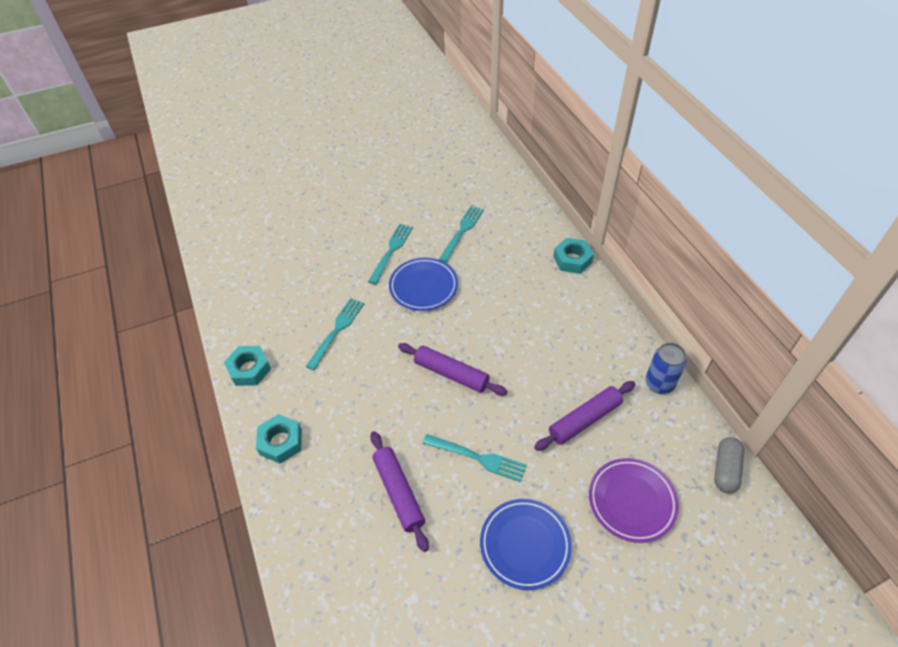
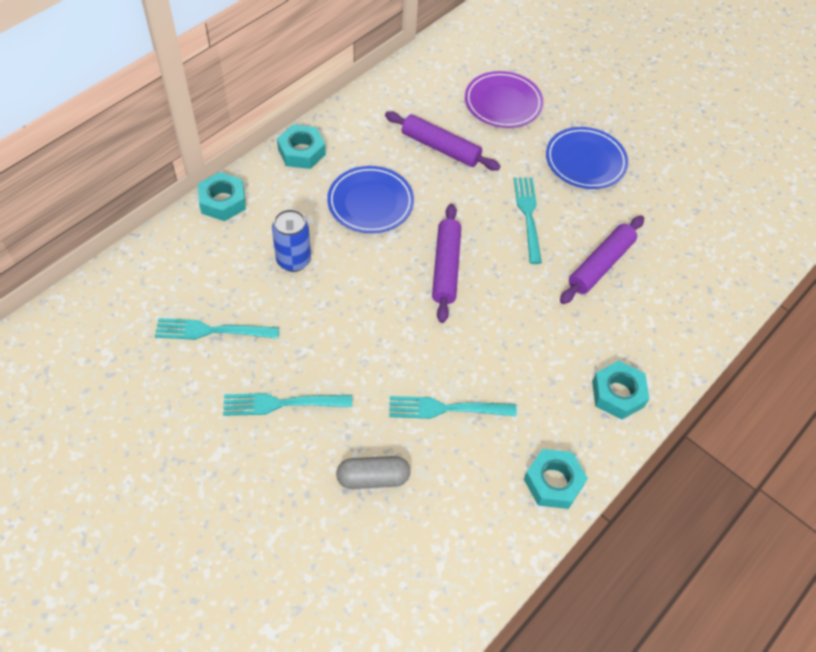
camera: 120 degrees left, 5 degrees up
(423, 287) = (331, 340): blue plate -> blue plate (370, 203)
(610, 318) = (301, 152): none -> turquoise nut
(659, 383) = (370, 103): blue can -> blue can (293, 260)
(725, 470) = (438, 52): grey capsule -> grey capsule (373, 478)

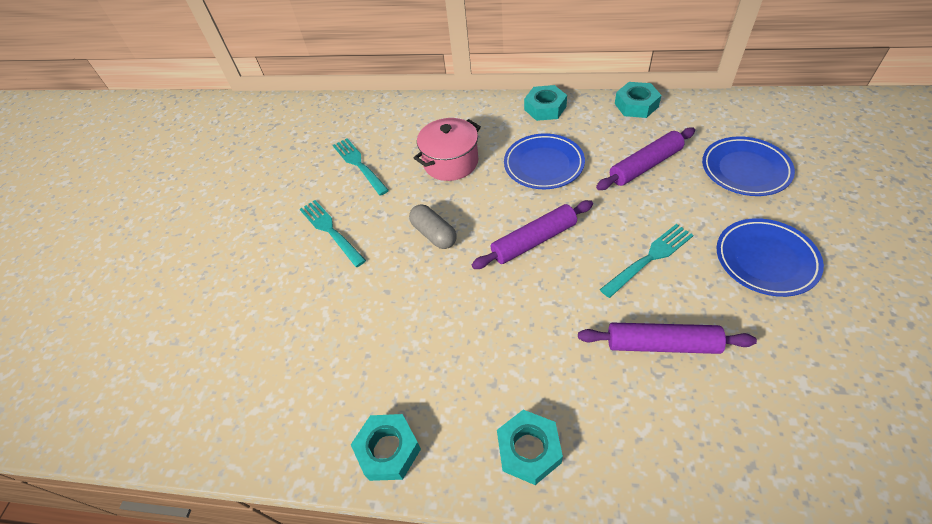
camera: 65 degrees right, 5 degrees down
(223, 201) = (462, 105): turquoise nut -> turquoise nut (636, 105)
(293, 260) = (450, 162): blue can -> pink pot
(373, 478) = (305, 318): grey capsule -> grey capsule (434, 234)
(440, 147) = (645, 166): purple rolling pin -> purple rolling pin turned 60 degrees clockwise
(446, 408) = (401, 324): turquoise fork -> none
(503, 103) = (745, 170): purple plate -> blue plate

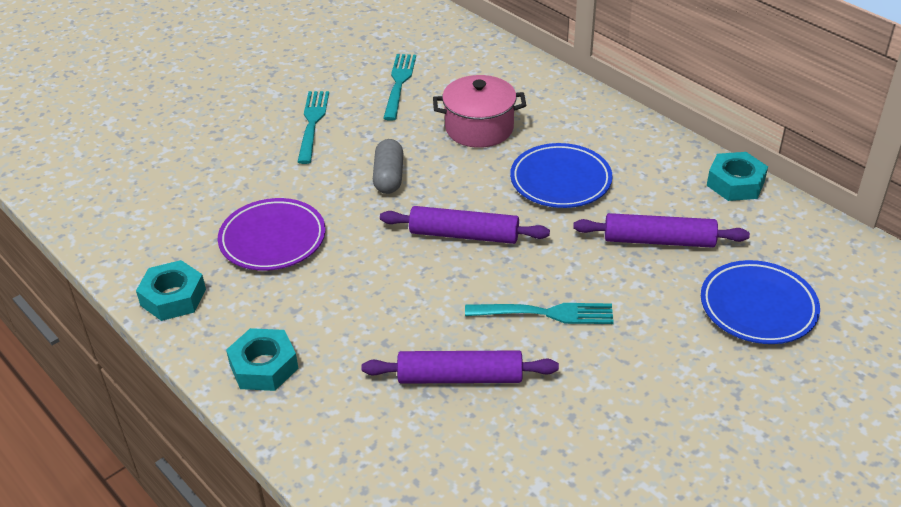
camera: 35 degrees right, 10 degrees down
(408, 340) = (272, 239): none -> purple plate
(545, 108) = (635, 132): turquoise nut -> none
(662, 344) = (460, 377): purple rolling pin -> purple rolling pin turned 45 degrees counterclockwise
(765, 260) = (653, 386): blue plate -> none

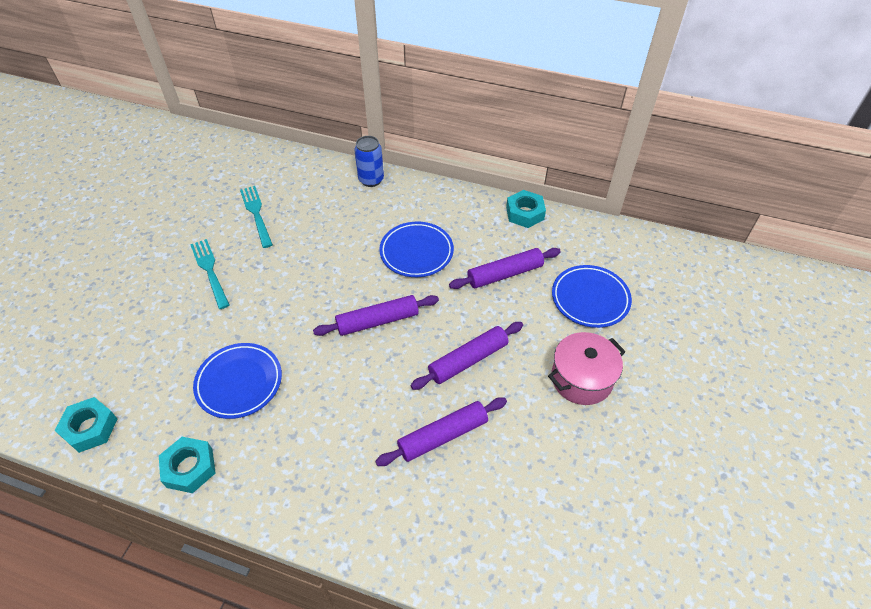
camera: 30 degrees left, 10 degrees up
(264, 366) = (299, 494): turquoise nut -> turquoise nut (90, 428)
(272, 239) = (239, 383): purple plate -> blue plate
(389, 177) = (296, 295): grey capsule -> none
(479, 128) = (336, 231): pink pot -> pink pot (581, 379)
(545, 313) = (468, 360): turquoise fork -> purple rolling pin
(557, 88) = (371, 180): none -> blue can

